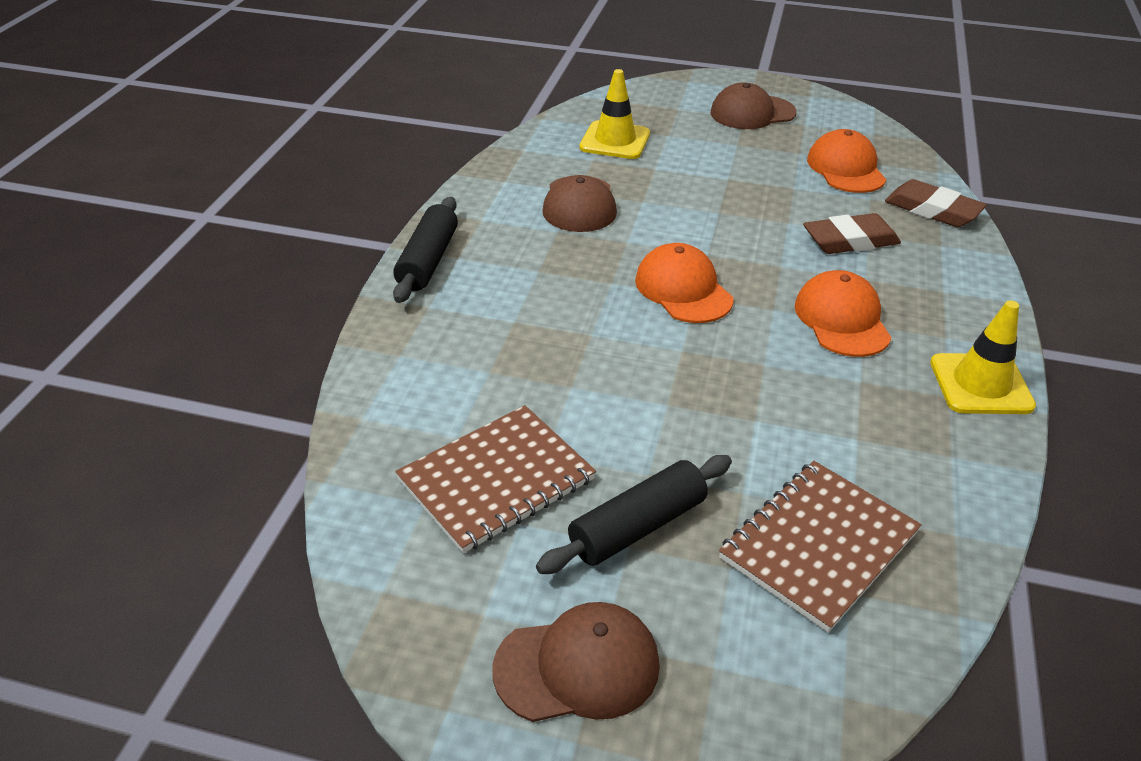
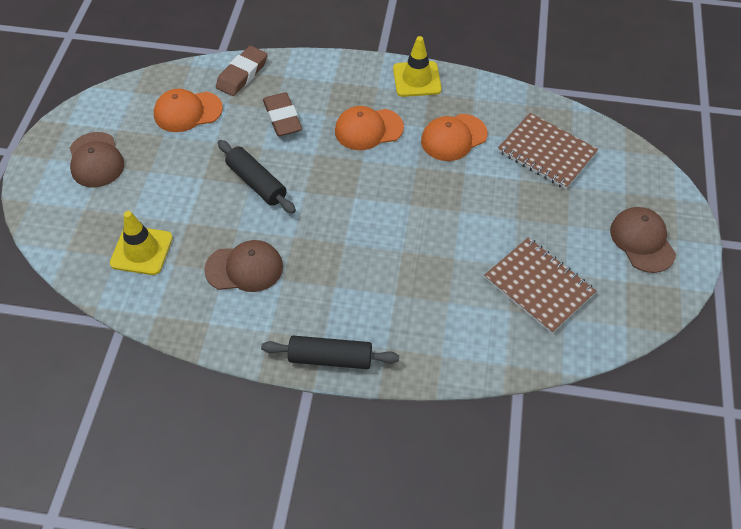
camera: 95 degrees left, 15 degrees up
(637, 527) = (554, 222): black rolling pin -> black rolling pin (256, 183)
(683, 289) = (348, 204): orange cap -> orange cap (453, 137)

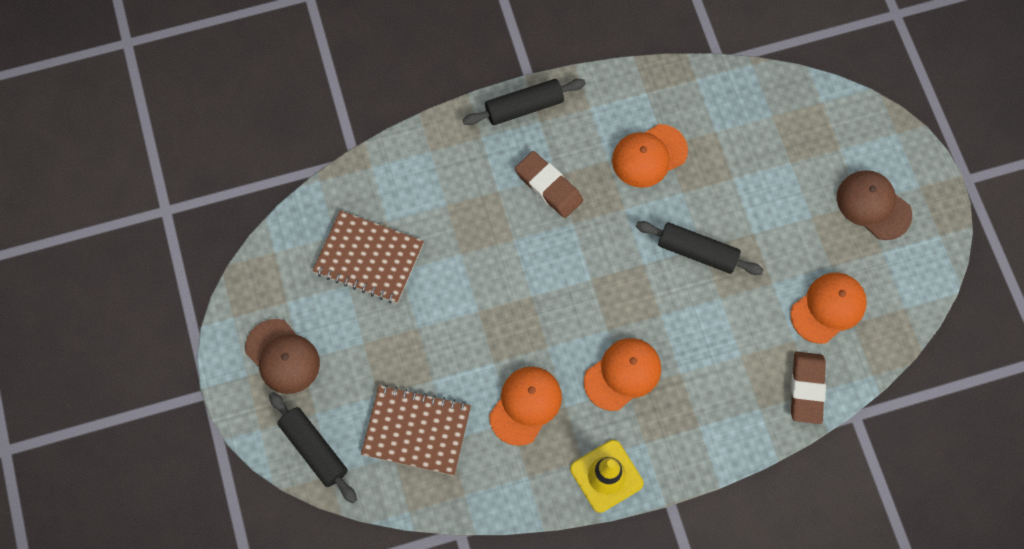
camera: 155 degrees right, 15 degrees up
(141, 250) = (754, 131): yellow traffic cone -> none
(244, 268) = (649, 156): brown cap -> orange cap
(282, 118) = (723, 347): brown eraser -> brown eraser (548, 187)
(634, 170) = (314, 449): none -> black rolling pin

